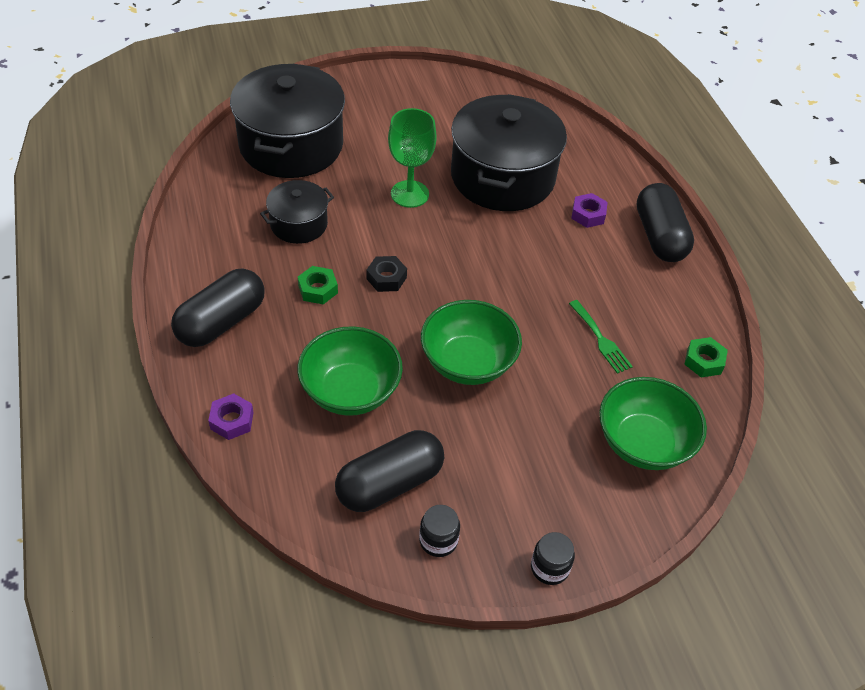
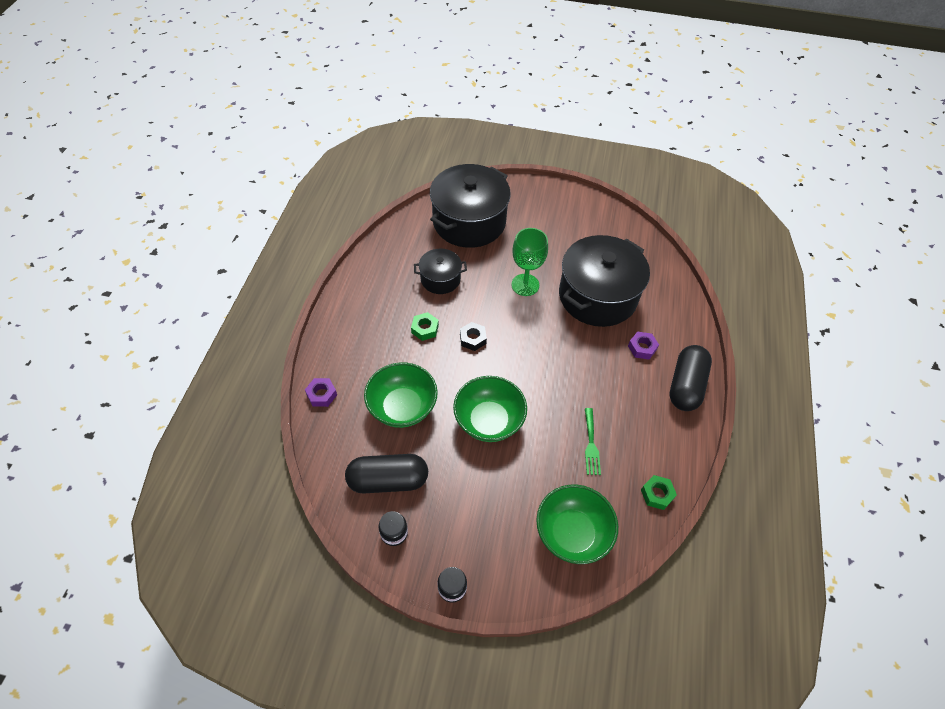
camera: 30 degrees right, 5 degrees up
(221, 322) = (354, 327): black capsule -> none

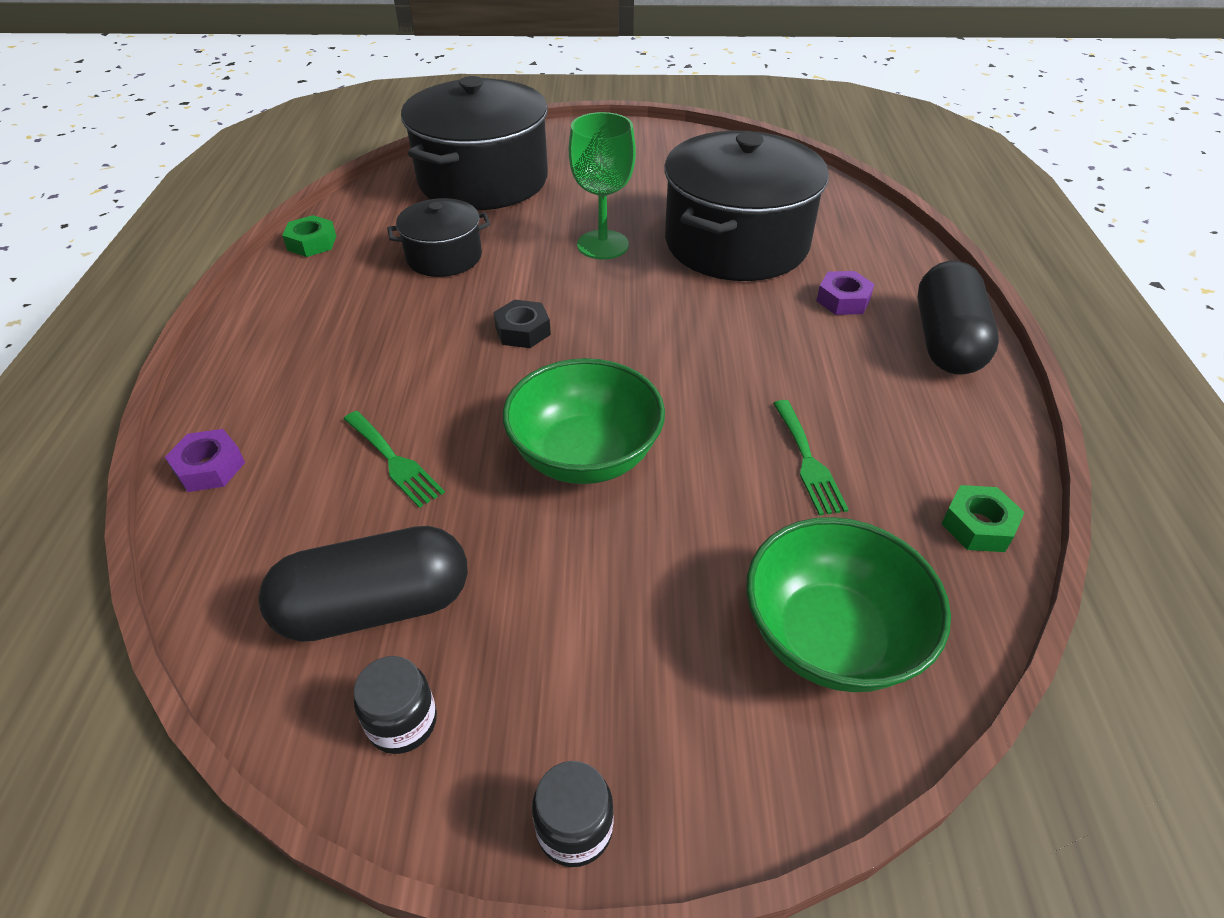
camera: 10 degrees left, 10 degrees down
(402, 407) = (394, 461): green bowl -> green fork
(425, 329) = (425, 329): green nut -> green nut (312, 243)

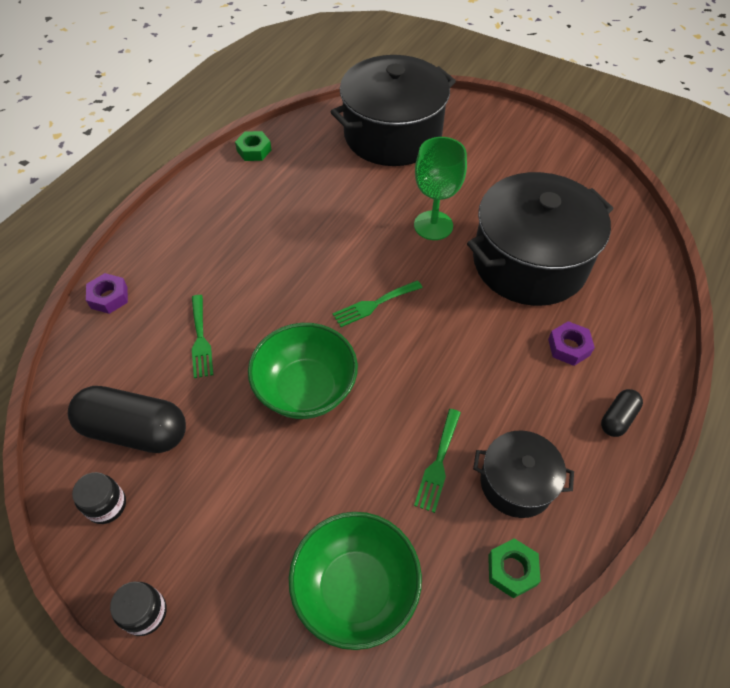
camera: 30 degrees right, 10 degrees up
(444, 257) = (324, 194): black pot -> black pot (516, 483)
(523, 331) = (333, 276): black nut -> none
(597, 340) = (374, 304): none -> green fork
(946, 341) = (617, 418): black capsule -> black capsule, size x0.49

